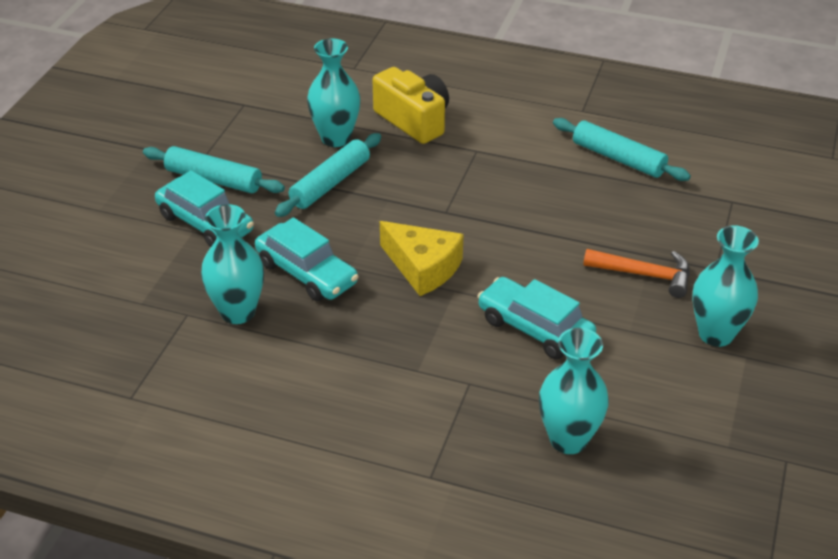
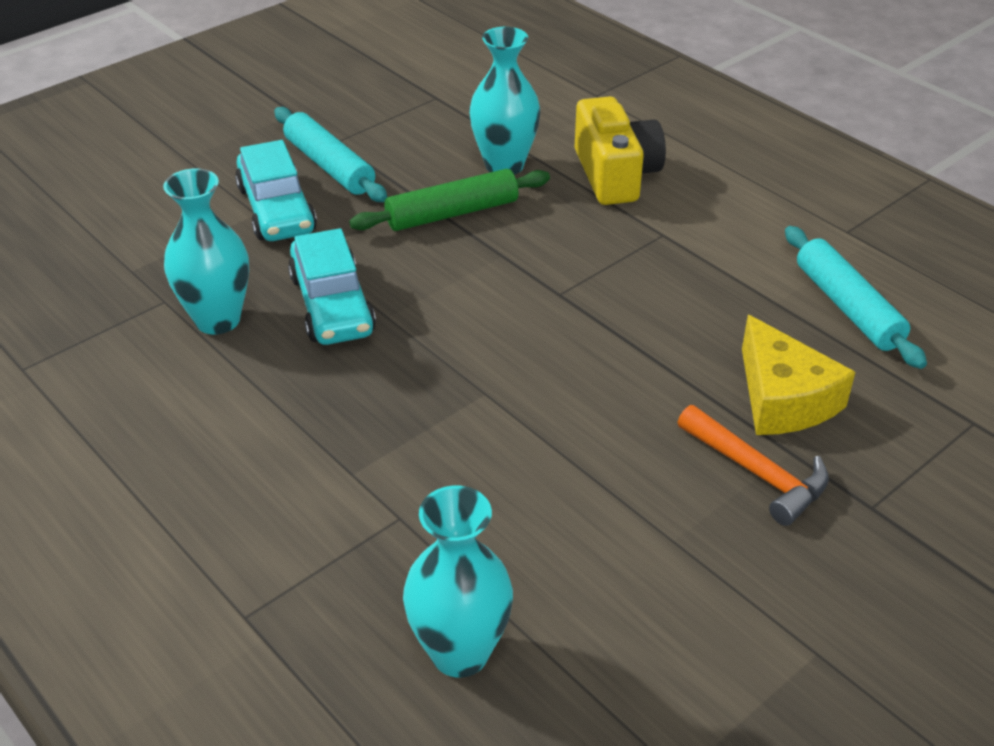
camera: 30 degrees right, 0 degrees up
(330, 183) = (452, 213): turquoise rolling pin -> green rolling pin
(423, 267) = (472, 350): yellow cheese -> yellow cheese (783, 398)
(535, 328) = (545, 483): turquoise car -> none
(716, 334) = (796, 600): turquoise vase -> none

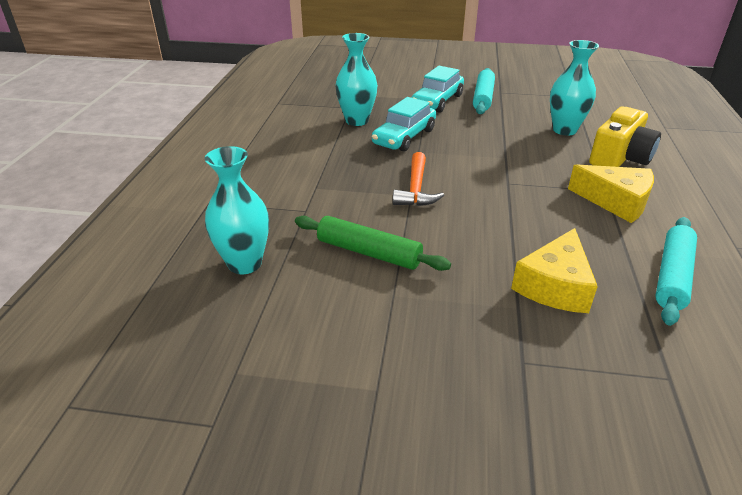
camera: 50 degrees right, 5 degrees down
(452, 213) = (508, 134): green rolling pin -> green rolling pin (369, 252)
(692, 244) = (616, 202): none -> yellow cheese
(758, 473) = (483, 303): orange hammer -> orange hammer (416, 189)

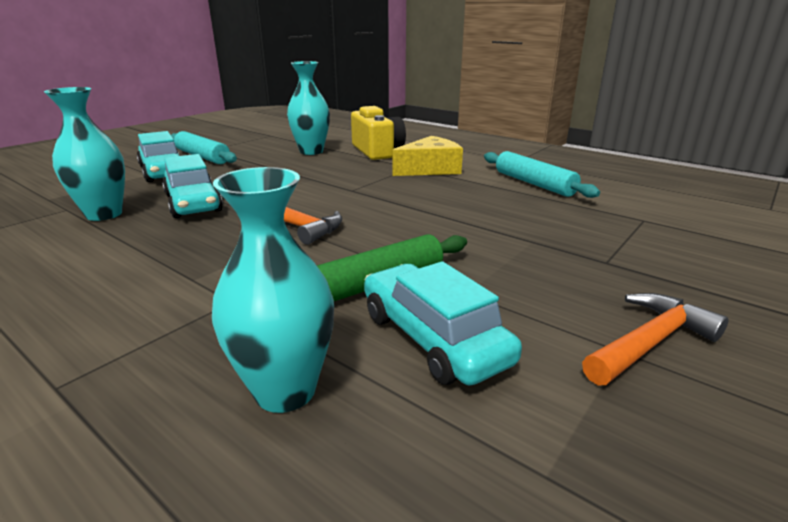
camera: 60 degrees left, 10 degrees down
(326, 297) = (433, 338): none -> turquoise car
(400, 404) = (650, 342): none -> orange hammer
(554, 285) = (514, 219): yellow cheese -> none

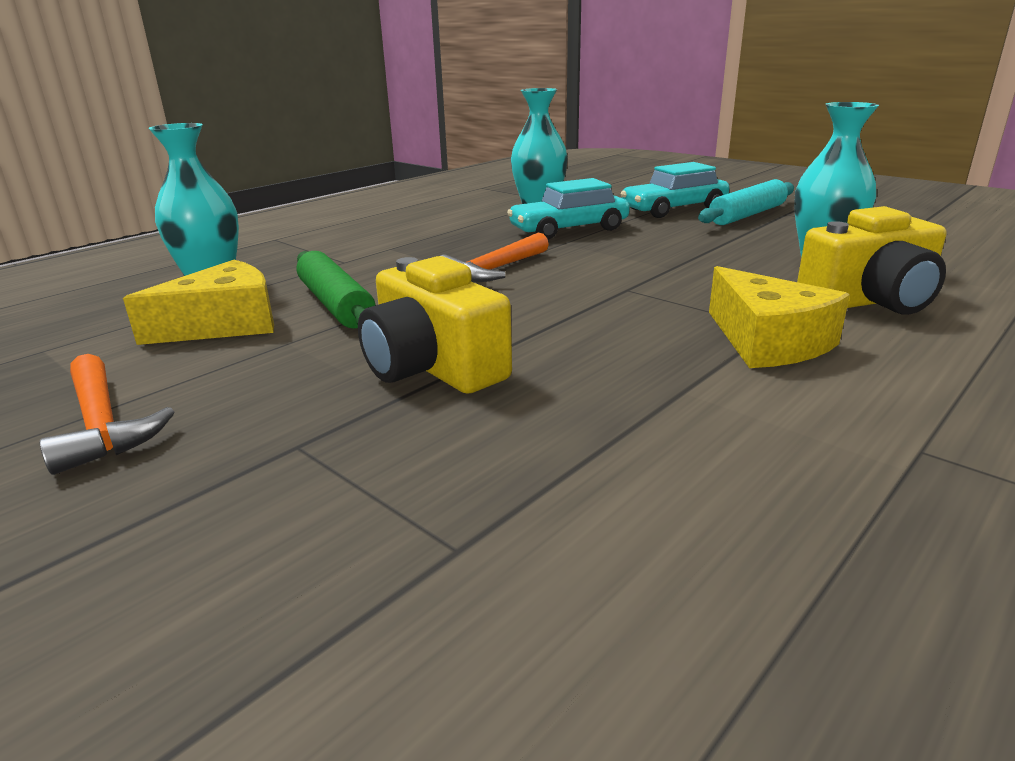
camera: 95 degrees right, 0 degrees up
(433, 338) = (224, 324): turquoise car -> yellow cheese
(489, 235) = (433, 367): none -> yellow camera
(534, 183) = (706, 443): turquoise rolling pin -> none

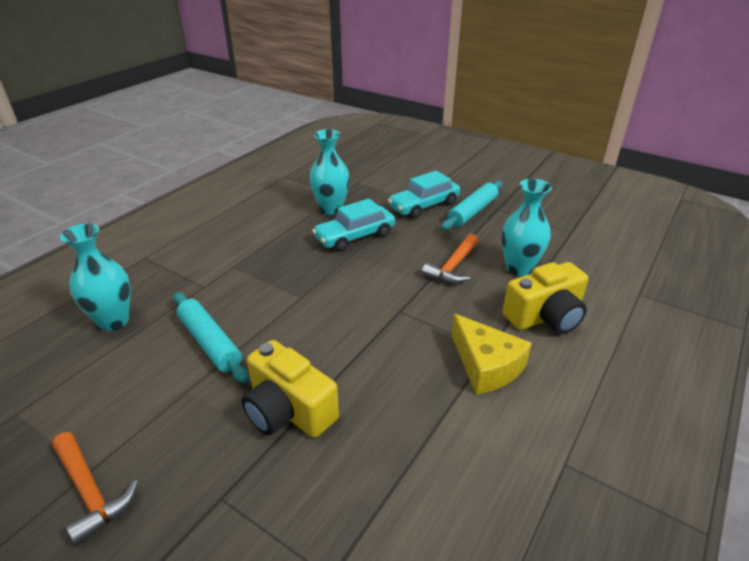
camera: 10 degrees left, 10 degrees up
(224, 324) = (138, 372): yellow cheese -> none
(336, 304) = (210, 342): green rolling pin -> turquoise rolling pin
(494, 270) = (310, 293): orange hammer -> orange hammer (453, 267)

